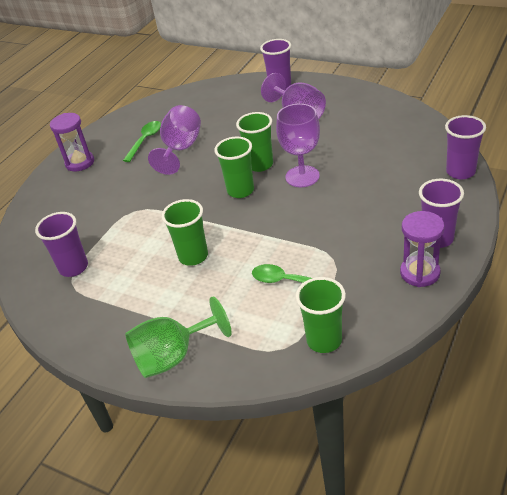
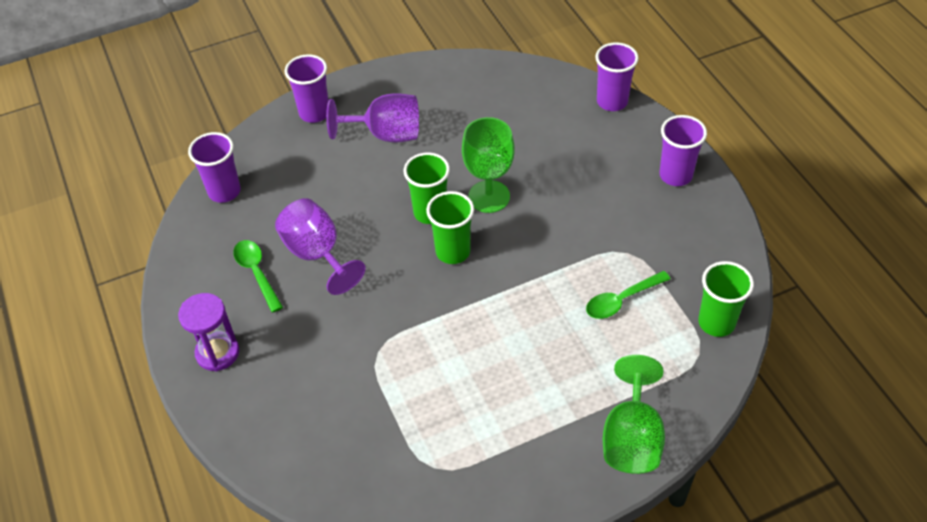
camera: 55 degrees left, 10 degrees up
(73, 267) = (412, 453): purple cup -> purple cup (224, 191)
(193, 256) = (510, 346): green cup -> none
(302, 176) = (489, 196): purple goblet -> green goblet
(420, 273) = (703, 214): purple hourglass -> none

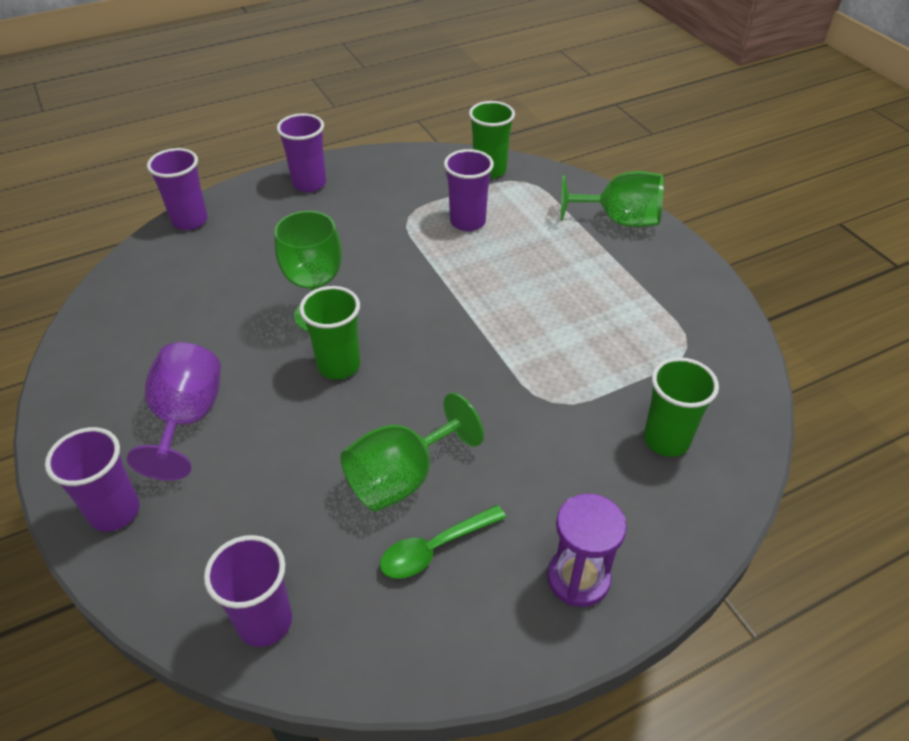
camera: 95 degrees left, 5 degrees down
(317, 254) = (402, 478): purple goblet -> green goblet
(453, 252) = (402, 343): green cup -> green cup (666, 440)
(621, 300) = (467, 222): green spoon -> purple cup

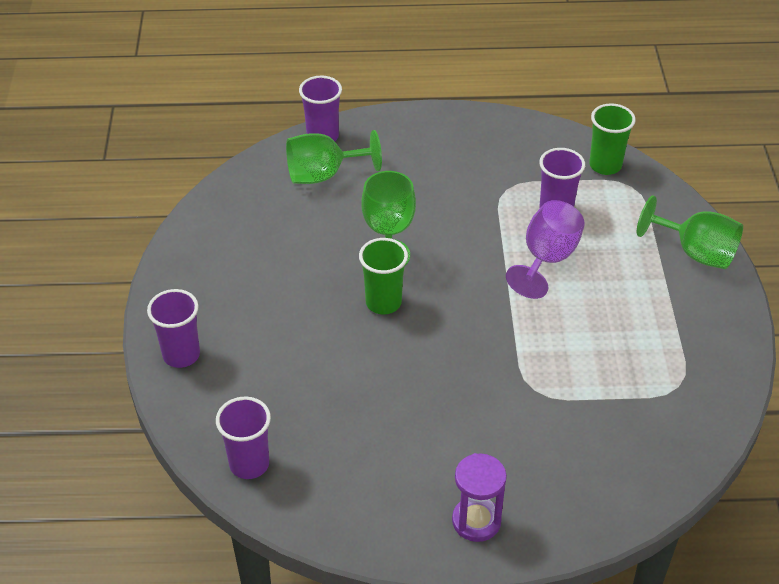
camera: 25 degrees right, 0 degrees up
(187, 419) = (255, 305): purple goblet -> purple goblet (547, 259)
(309, 184) = (436, 131): purple cup -> none
(402, 478) = (388, 404): green goblet -> green goblet (323, 175)
(434, 549) = (385, 462): green spoon -> none
(666, 440) = (608, 452): green cup -> none

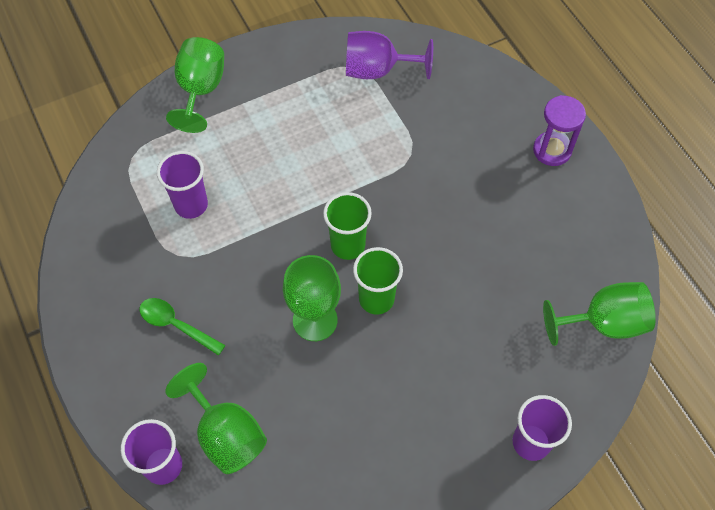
camera: 115 degrees left, 15 degrees up
(249, 464) = (603, 323): purple cup -> green goblet
(437, 171) = (176, 325): none -> green spoon
(547, 259) = (258, 192): purple goblet -> purple goblet (377, 70)
(605, 165) = (109, 185): green cup -> green cup (348, 245)

